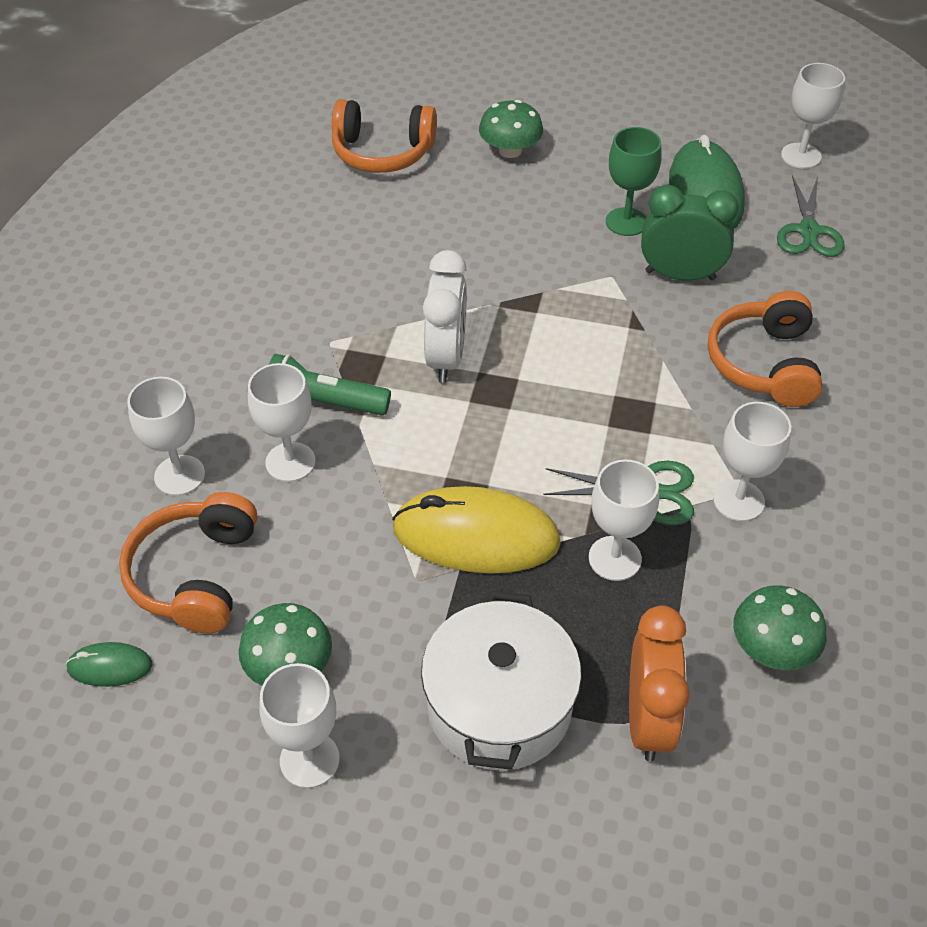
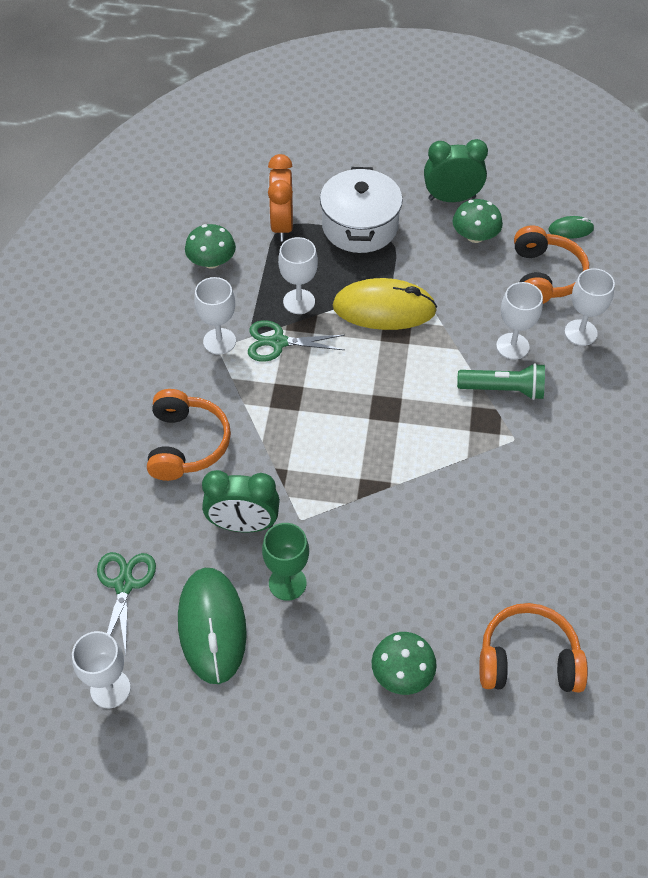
camera: 175 degrees right, 5 degrees up
(309, 760) = (452, 198): white goblet -> green clock
(446, 357) = (424, 432): white clock -> none

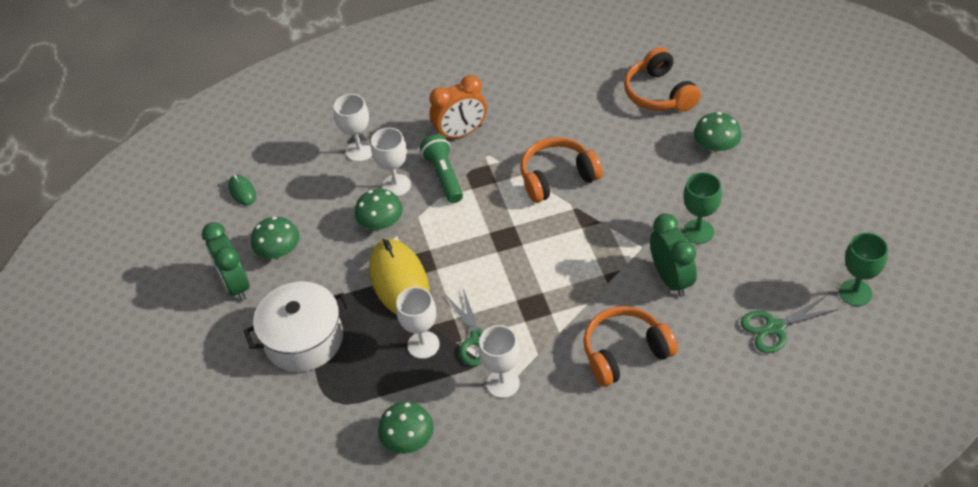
camera: 110 degrees left, 5 degrees down
(110, 689) = (855, 293): white goblet -> green goblet
(212, 626) = (764, 258): green mouse -> none
(282, 225) = (331, 403): orange clock -> orange clock (461, 133)
(466, 318) = (381, 223): none -> green mushroom
(545, 276) = (307, 190): orange headphones -> orange headphones (557, 177)

